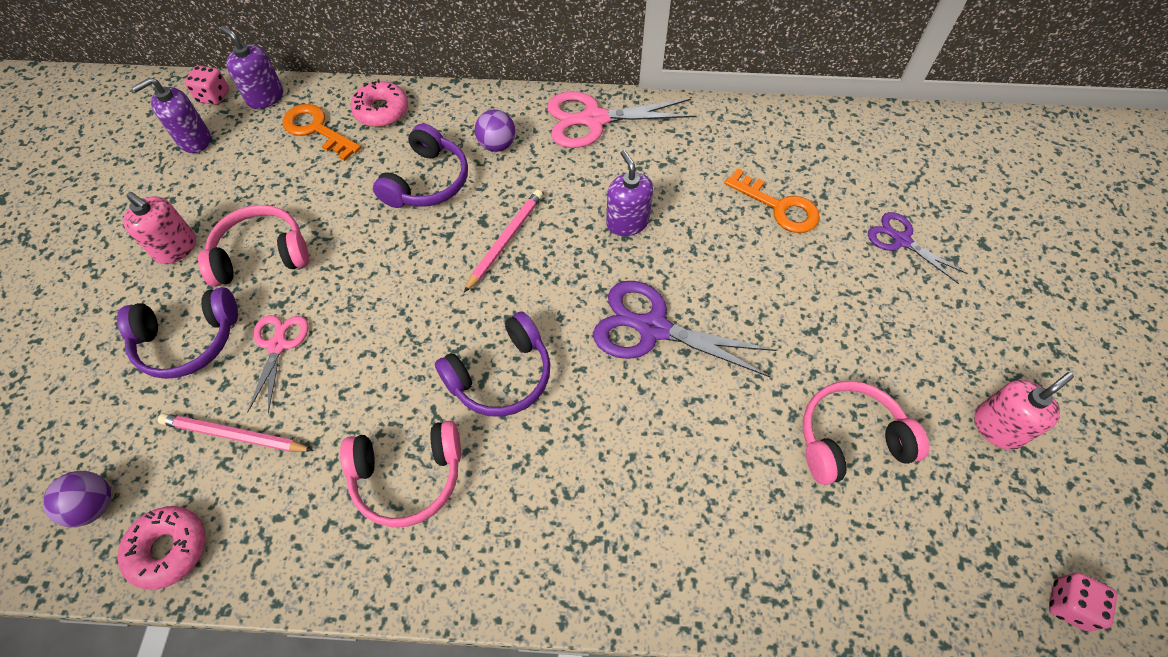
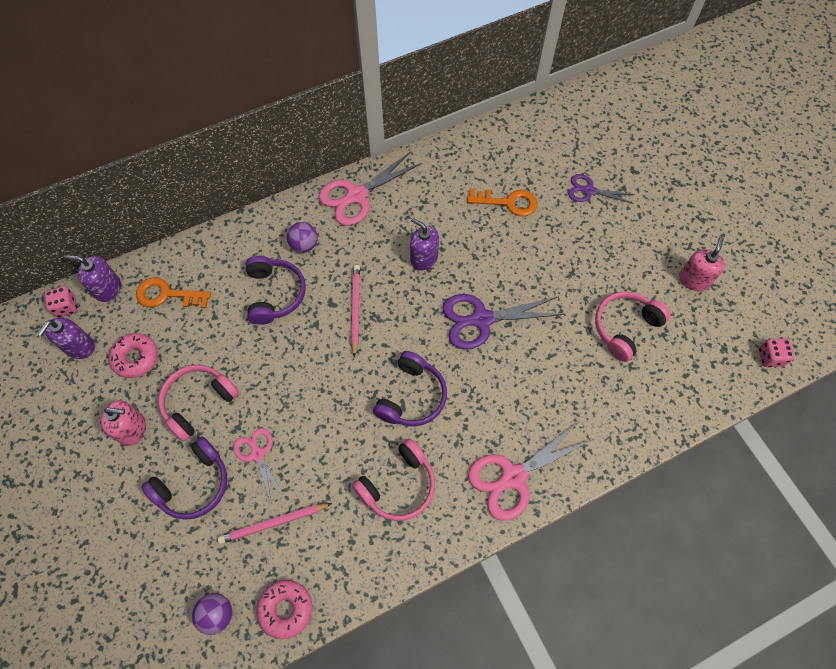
camera: 30 degrees left, 5 degrees up
(381, 111) = (204, 258): pink donut -> pink donut (136, 358)
(562, 554) = (513, 477): none -> pink scissors

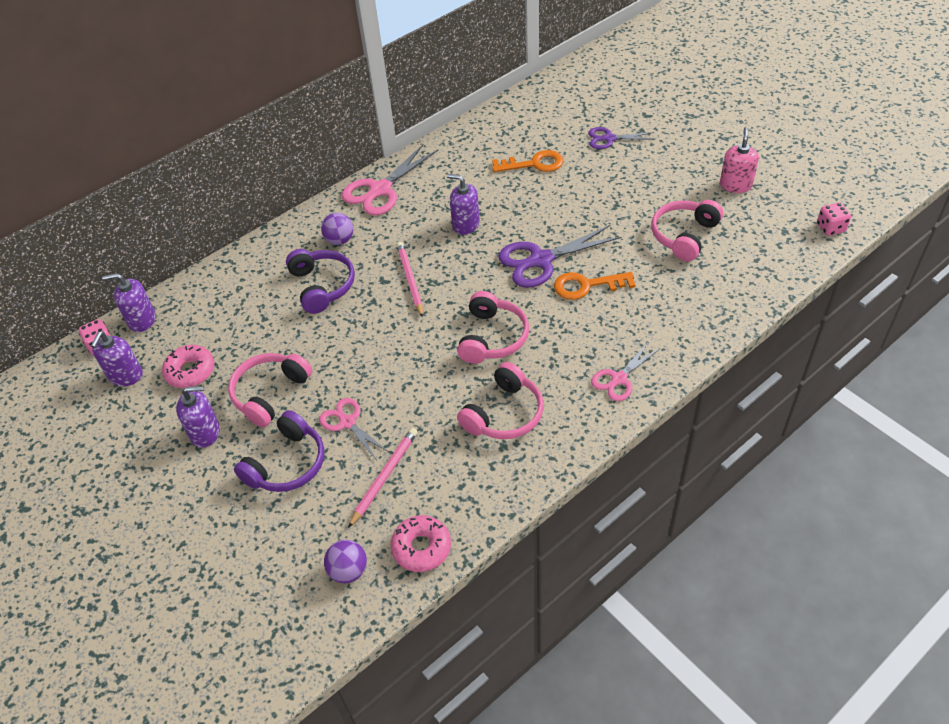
camera: 10 degrees left, 15 degrees down
(132, 429) = (205, 432): pink soap dispenser -> purple soap dispenser
(167, 295) = (208, 311): orange key -> orange key (587, 285)
(274, 523) = (384, 477): pink pencil -> pink pencil turned 150 degrees clockwise
(412, 396) = (492, 337): purple headphones -> pink headphones
(513, 477) = (619, 379): pink scissors -> pink scissors, size x0.60

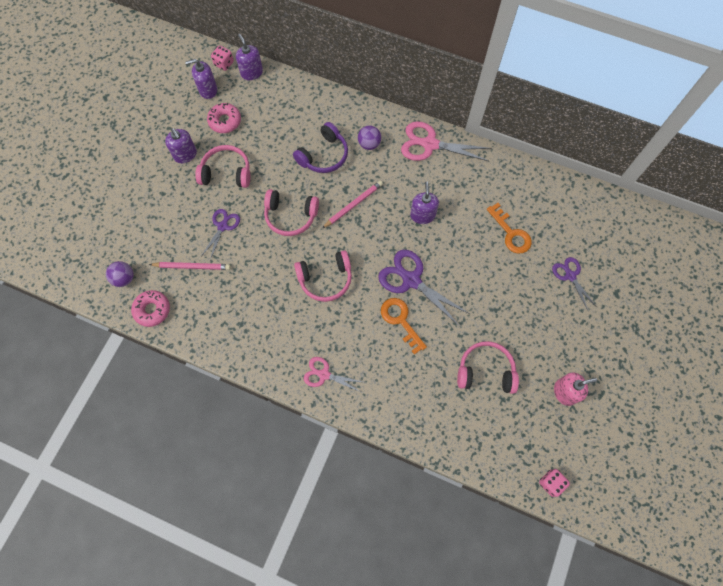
camera: 60 degrees right, 20 degrees up
(287, 464) = (181, 209): purple headphones -> none
(347, 422) = (222, 226): pink scissors -> purple scissors
(504, 414) = (265, 314): pink headphones -> pink headphones (290, 216)

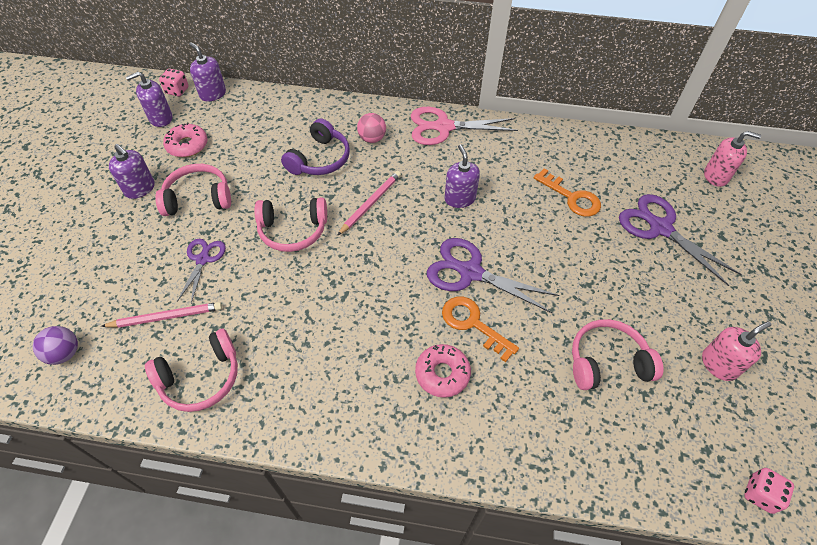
camera: 15 degrees left, 15 degrees down
(152, 310) = (112, 387): pink donut -> pink donut (442, 374)
(324, 374) = (388, 419): pink scissors -> none
(325, 279) = (357, 294): pink headphones -> pink headphones (201, 378)
(369, 144) = (372, 139): purple ball -> pink ball
(570, 276) = (660, 228): purple scissors -> purple scissors, size x1.67
(637, 239) = (716, 176): none -> pink soap dispenser

